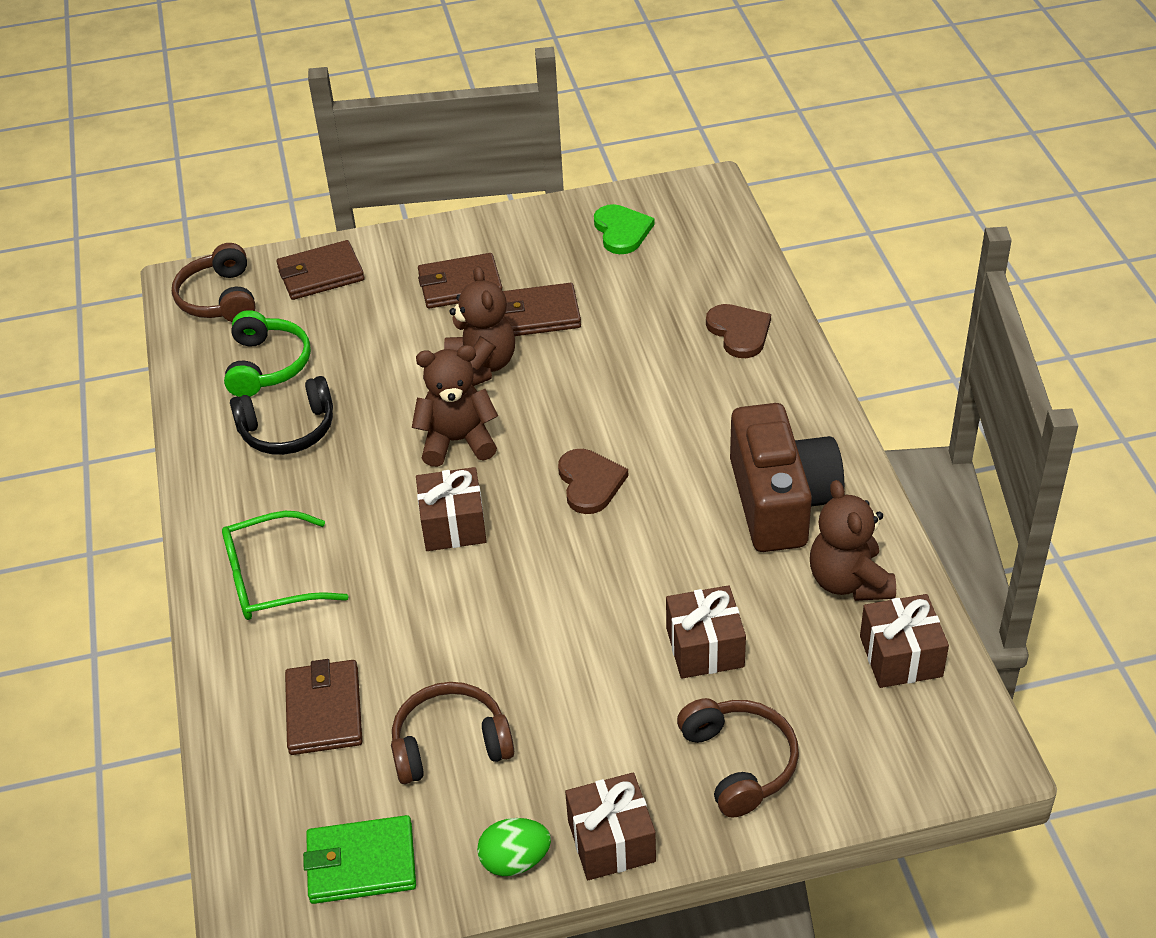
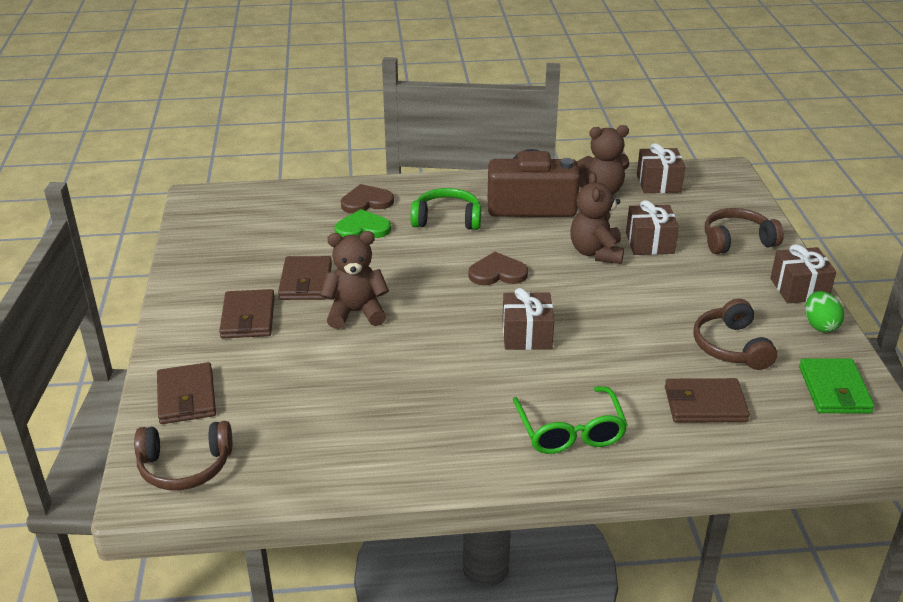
camera: 85 degrees left, 10 degrees down
(267, 365) = (302, 433): green headphones -> green headphones (447, 219)
(288, 430) = (394, 420): black headphones -> none
(457, 441) = (437, 328): brown teddy bear -> brown teddy bear (596, 253)
(622, 231) = (226, 237): green heart -> green heart (362, 228)

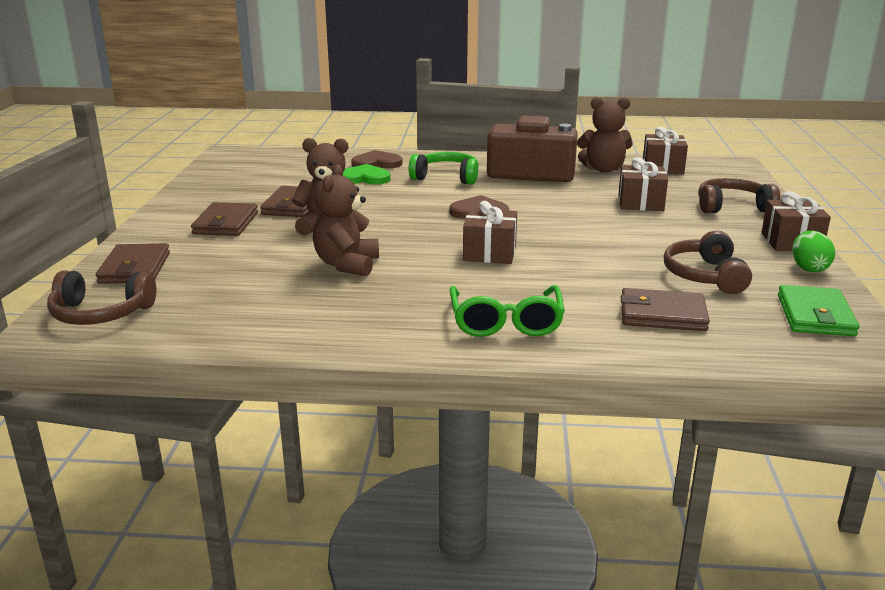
camera: 10 degrees right, 10 degrees down
(596, 253) = (583, 205): brown teddy bear -> brown teddy bear (347, 265)

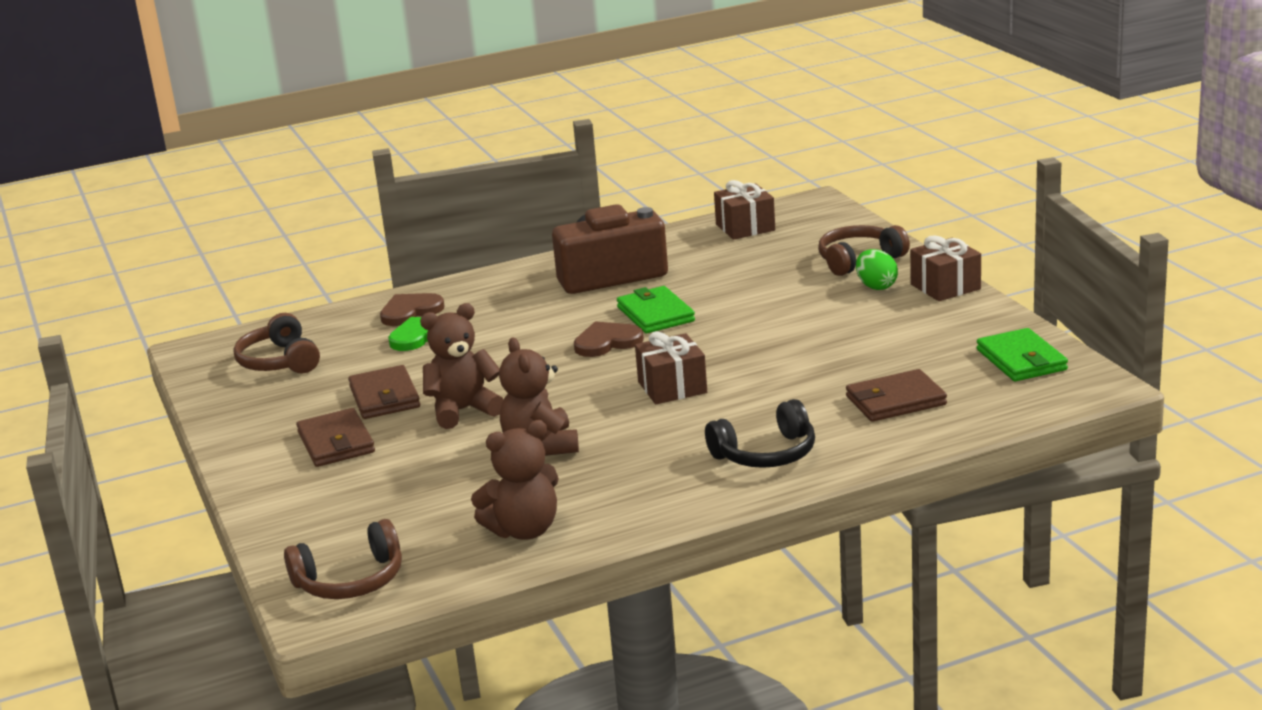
camera: 25 degrees left, 0 degrees up
(135, 268) = (310, 525): brown wallet -> none
(446, 177) = (518, 308): green headphones -> none
(506, 322) = (766, 454): green glasses -> black headphones
(534, 203) = (655, 314): none -> green wallet
(603, 169) = (683, 247): brown teddy bear -> brown teddy bear (524, 530)
(640, 203) = (764, 281): brown gift -> none
(705, 276) = (898, 349): brown headphones -> brown headphones (280, 361)
(809, 268) = (981, 312): green egg -> green egg (876, 286)

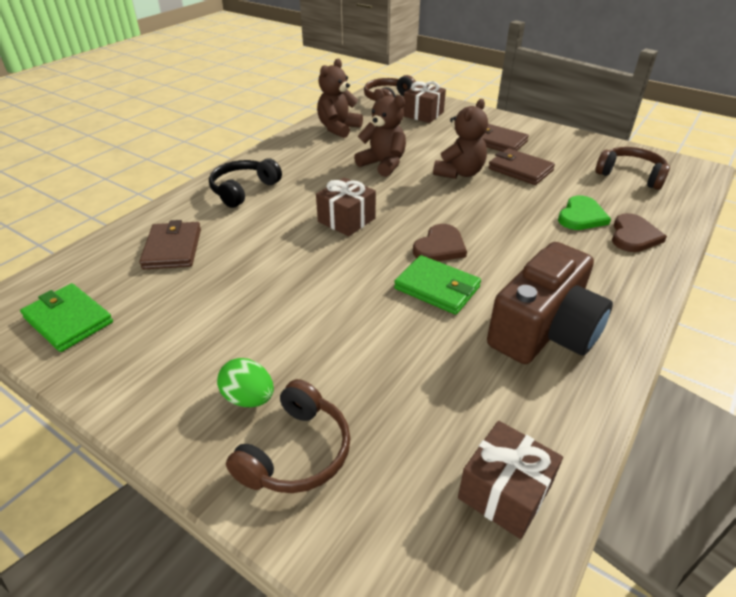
camera: 145 degrees right, 15 degrees up
(895, 401) = (172, 248): brown wallet -> brown wallet turned 45 degrees counterclockwise
(945, 287) = (165, 423): brown gift -> brown gift (423, 114)

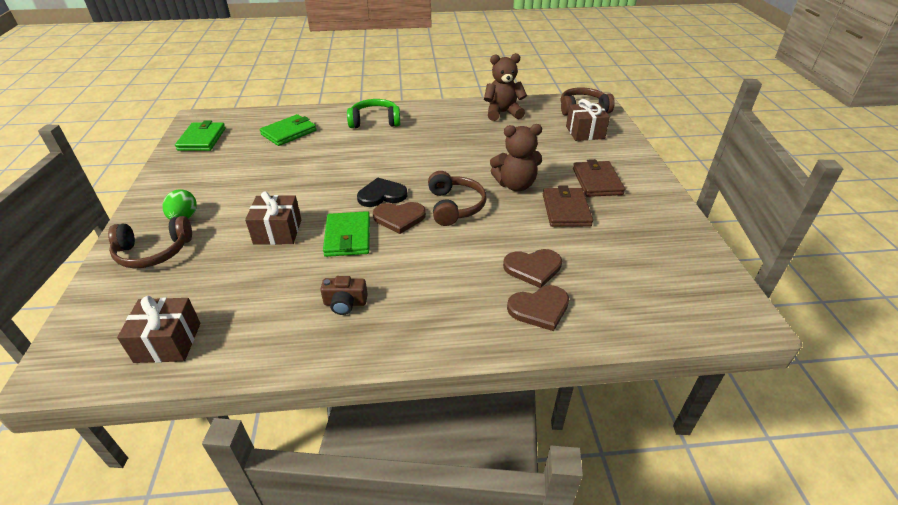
camera: 50 degrees right, 0 degrees up
(172, 248) = (289, 132): brown wallet -> green wallet
(243, 190) = (375, 121): black headphones -> green headphones
(346, 220) = (386, 169): brown gift -> brown gift (278, 232)
(383, 164) = (478, 150): brown teddy bear -> none
(388, 240) = (382, 195): none -> black heart
(544, 330) = (345, 303): brown camera -> brown camera, size x0.42
(581, 216) = (533, 268): green heart -> brown heart
(630, 175) = (654, 273): brown headphones -> brown headphones (454, 206)

